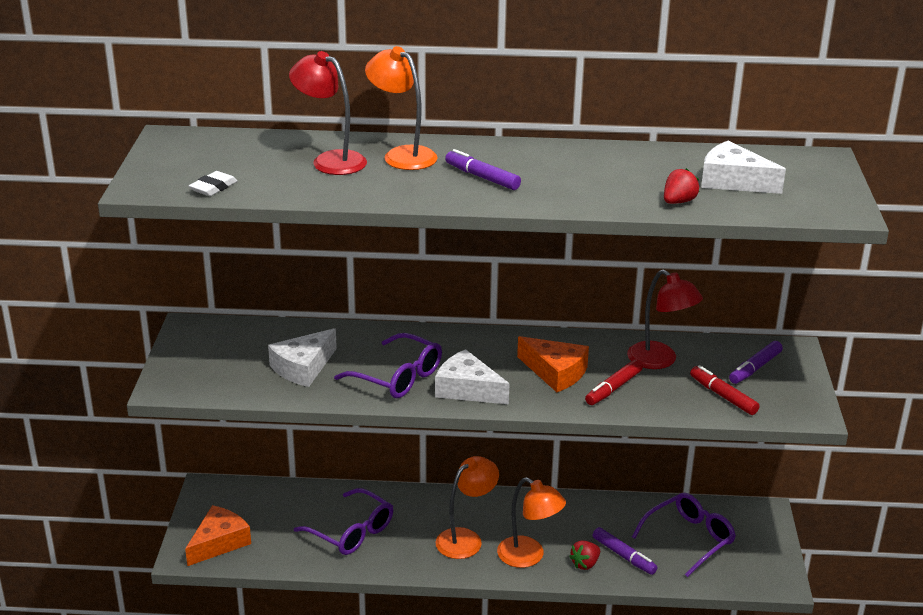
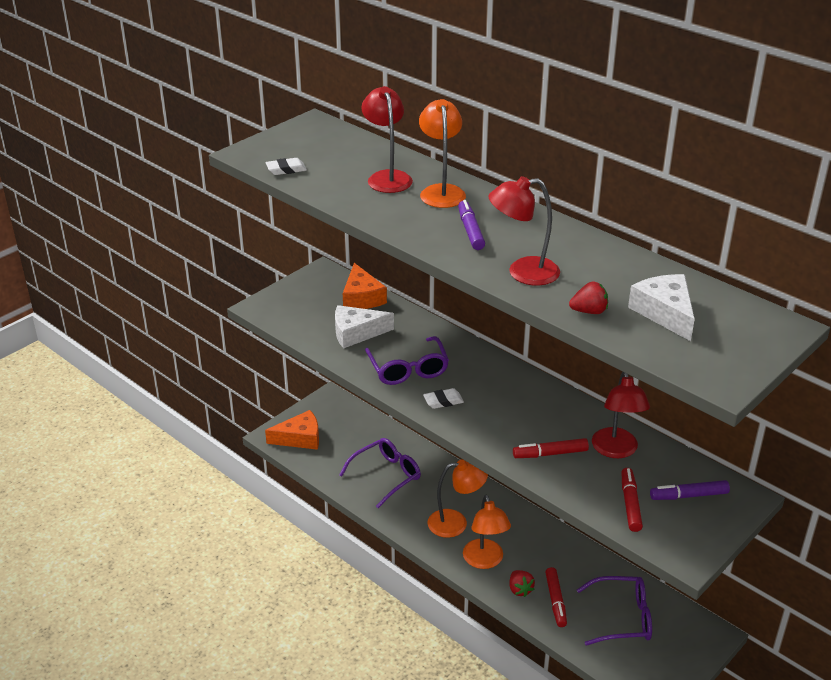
camera: 40 degrees right, 5 degrees up
(351, 532) = (386, 476): purple glasses -> purple glasses turned 120 degrees counterclockwise
(467, 389) = (443, 401): white cheese -> white eraser
(555, 372) = (522, 420): orange cheese -> orange cheese (361, 297)
(580, 193) = (523, 272): none -> red lamp
(585, 564) = (520, 589): red strawberry -> red strawberry turned 105 degrees counterclockwise
(624, 556) = (555, 601): purple marker -> red marker

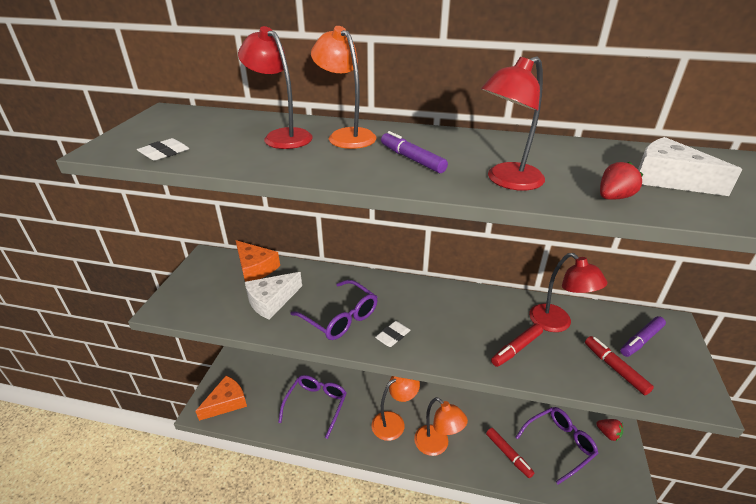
camera: 30 degrees left, 0 degrees up
(520, 589) = (478, 458): red strawberry -> red strawberry (608, 434)

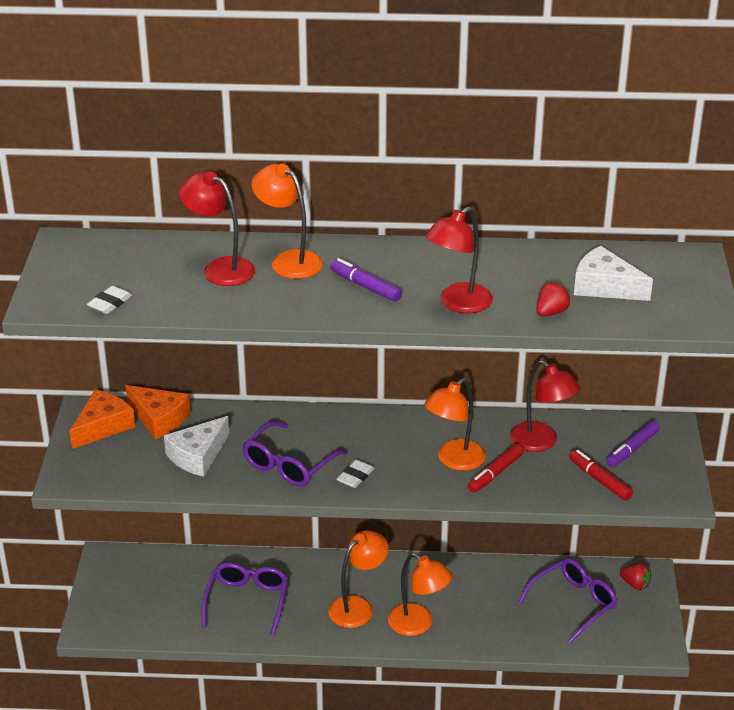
camera: 10 degrees left, 0 degrees up
(226, 402) = (120, 614): orange cheese -> orange cheese (103, 426)
(340, 317) = (289, 464): purple glasses -> purple glasses turned 90 degrees clockwise
(480, 331) = (454, 460): none -> orange lamp
(508, 455) = (509, 622): red marker -> none

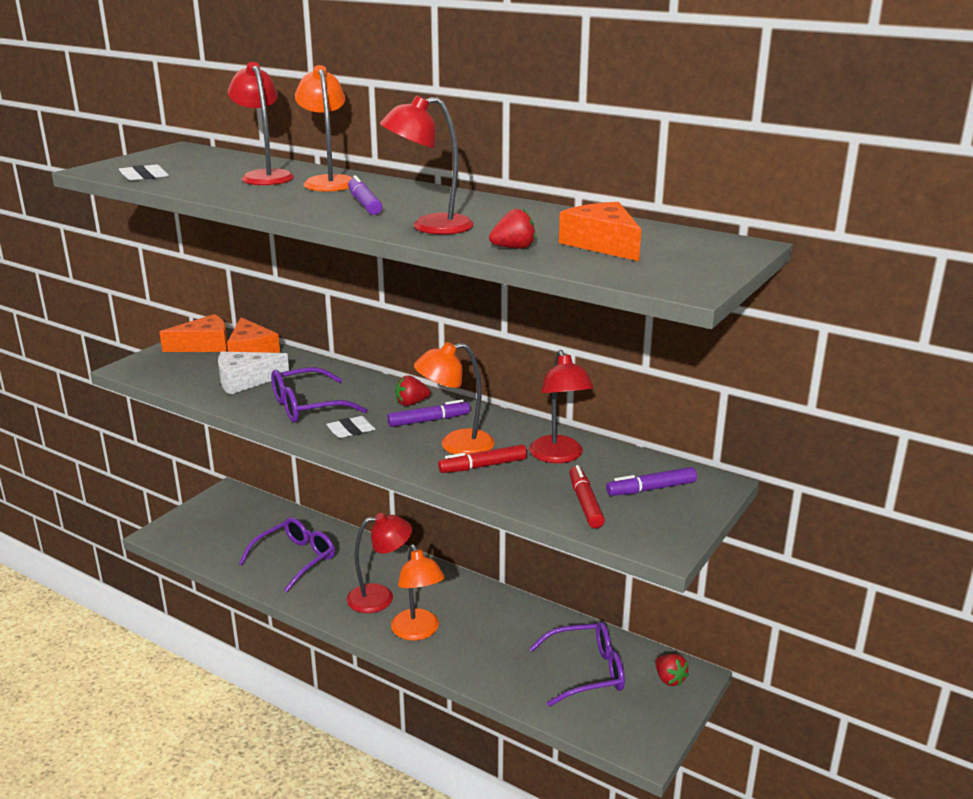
camera: 30 degrees right, 10 degrees down
(358, 607) = (380, 597): orange lamp -> red lamp
(372, 429) = (411, 403): none -> red strawberry
(406, 442) = (429, 420): none -> purple marker
(604, 286) = (603, 244): white cheese -> orange cheese

